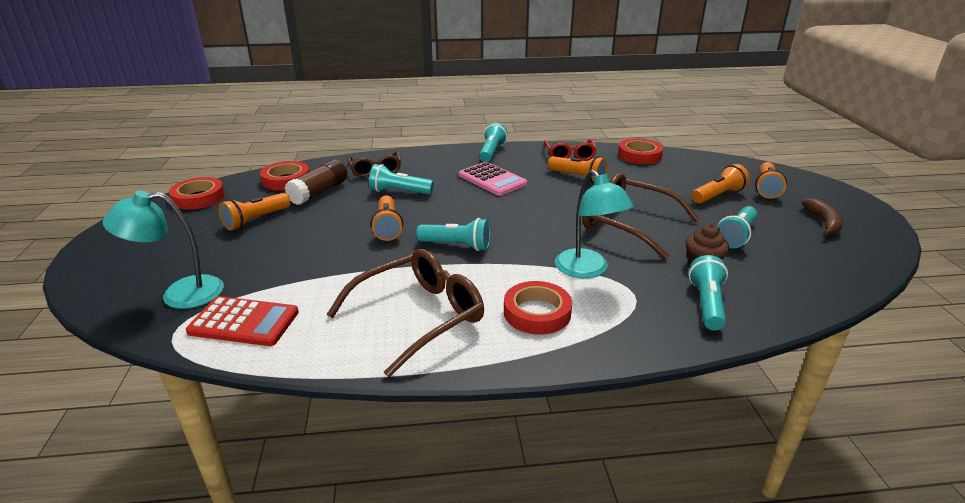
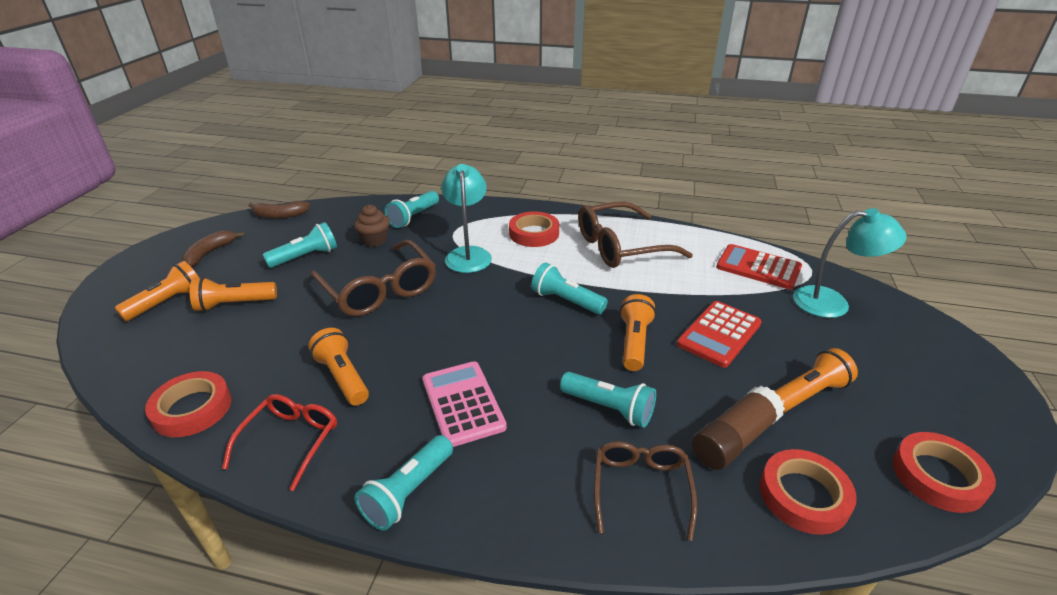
camera: 160 degrees left, 5 degrees up
(313, 245) = (719, 334): none -> red calculator
(854, 272) = (280, 215): none -> brown banana

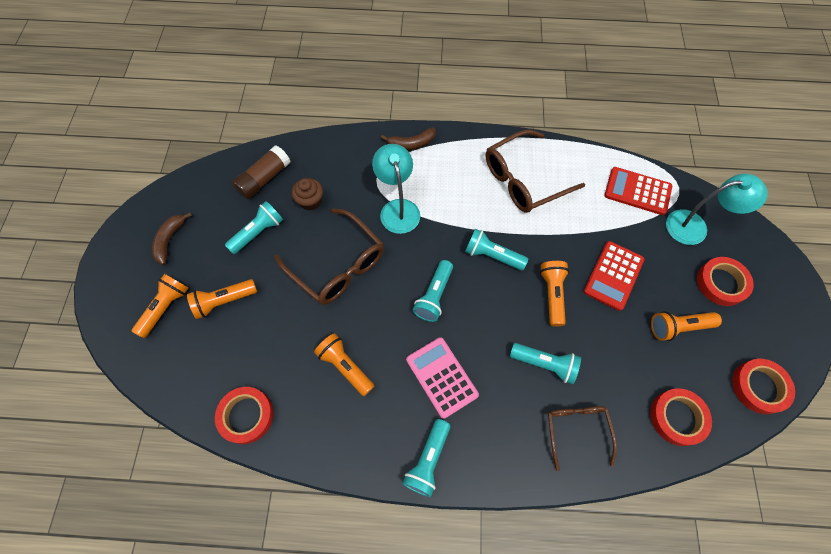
camera: 10 degrees left, 30 degrees up
(280, 215) = (209, 177): brown banana -> brown banana (411, 144)
(291, 440) = (332, 432): red glasses -> none
(413, 217) = (334, 163): turquoise flashlight -> turquoise flashlight (434, 296)
(534, 233) = (447, 172): red tape -> red tape (721, 283)
(734, 439) = (631, 378): brown glue stick -> brown glue stick (264, 179)
(808, 393) = (678, 327): orange flashlight -> orange flashlight turned 150 degrees counterclockwise

